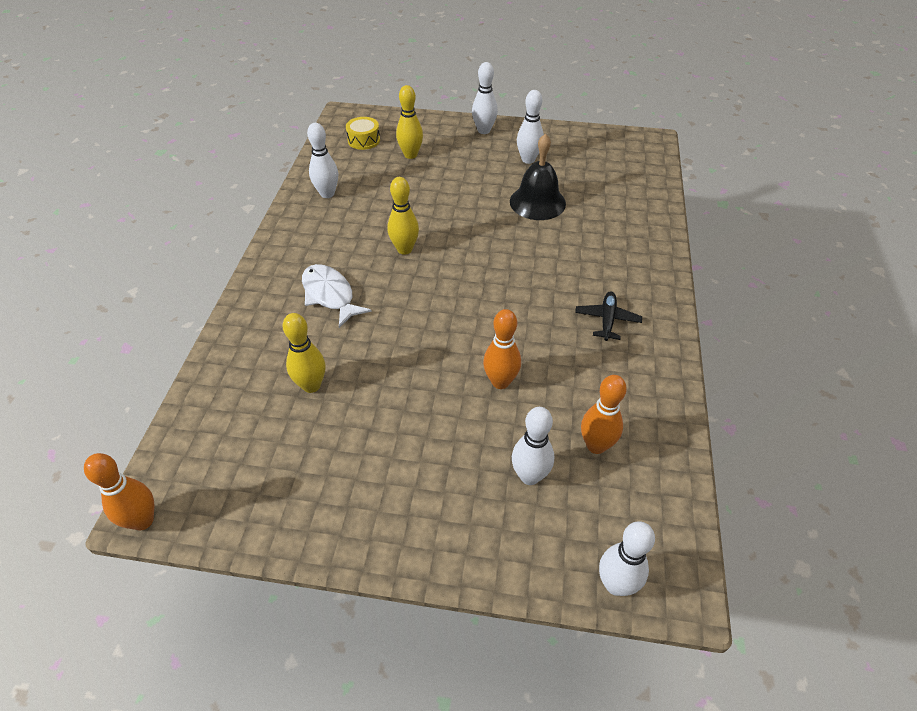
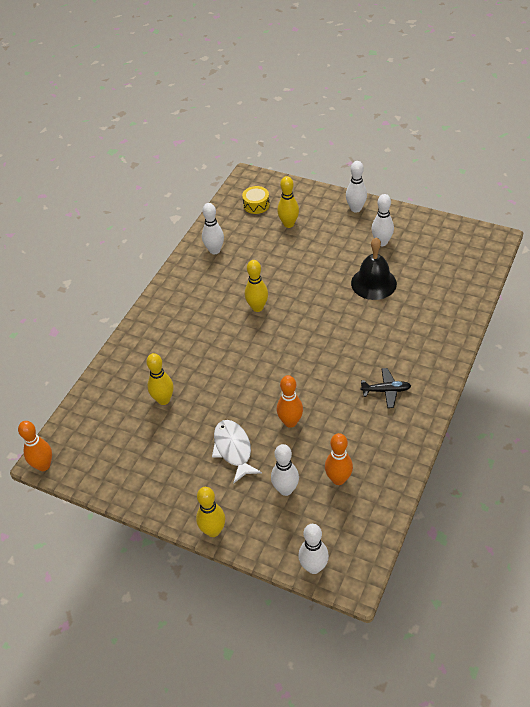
camera: 20 degrees right, 0 degrees up
(330, 295) = (194, 335): white fish -> white fish (233, 449)
(445, 563) = (213, 531): none -> yellow bowling pin
(607, 320) = (386, 391): black plane -> black plane turned 60 degrees clockwise

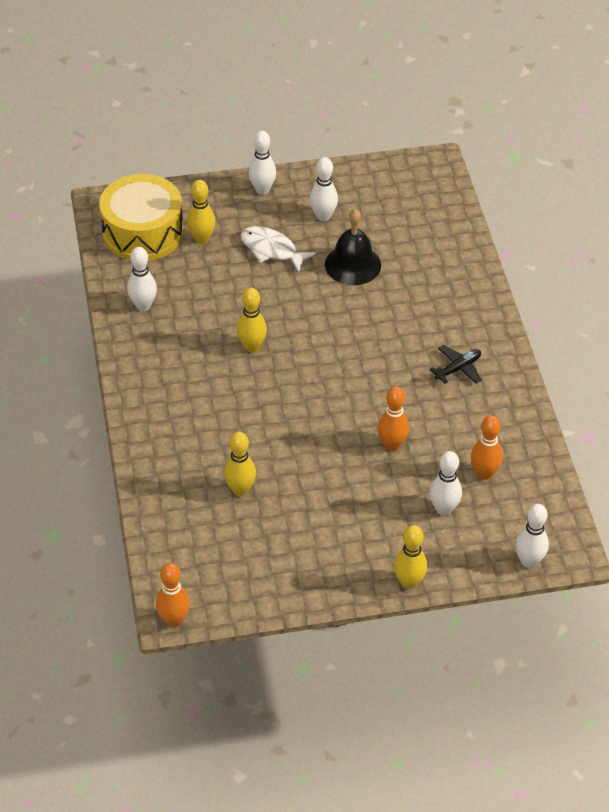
camera: 40 degrees left, 0 degrees up
(233, 449) = (359, 499): white fish -> white fish (272, 250)
(256, 205) = (143, 232): yellow drum -> yellow drum, size x2.27

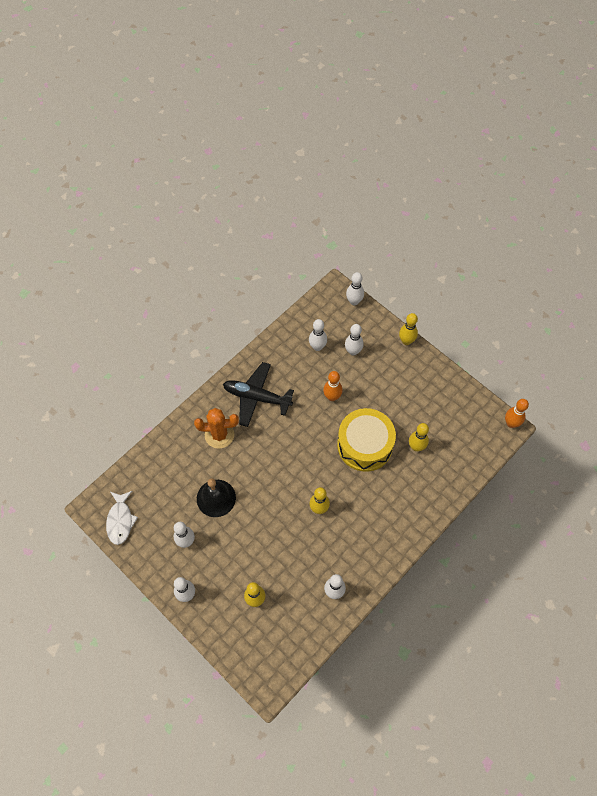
camera: 125 degrees left, 15 degrees up
(143, 232) = (275, 640): yellow drum -> yellow drum (365, 445)
(272, 250) = (236, 551): white fish -> white fish (120, 520)
(434, 307) = (219, 435): none -> orange cactus
(458, 368) = (257, 397): black plane -> black plane, size x1.96
(484, 473) = (317, 347): orange bowling pin -> white bowling pin

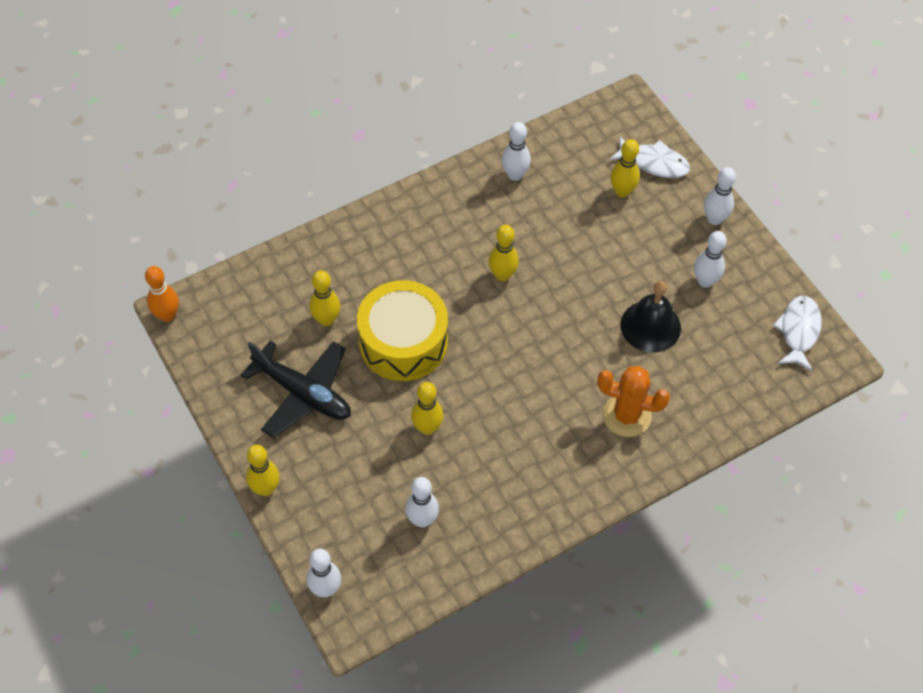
camera: 165 degrees left, 5 degrees down
(237, 632) = (654, 163): none -> white fish
(257, 397) = (551, 459): black plane -> black plane (303, 393)
(332, 397) = (427, 428): orange bowling pin -> yellow bowling pin
(353, 351) = (364, 495): white bowling pin -> none

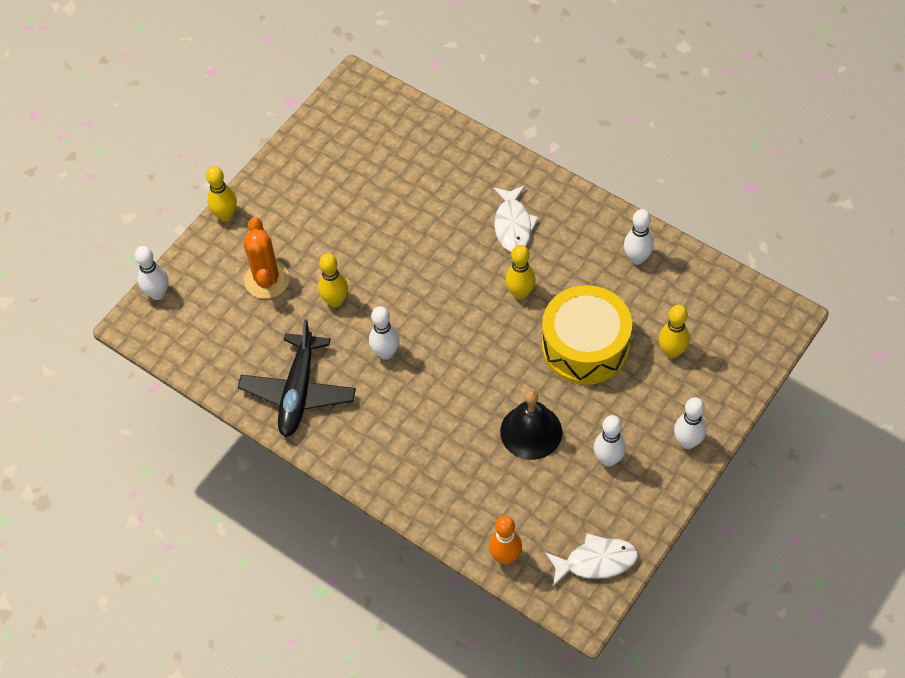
camera: 70 degrees right, 0 degrees up
(167, 315) = (348, 80): orange bowling pin -> orange bowling pin (505, 556)
(303, 393) = (323, 201): black plane -> black plane (298, 392)
(326, 320) = (402, 186): yellow bowling pin -> none
(403, 342) = (410, 249): yellow drum -> yellow drum (585, 346)
(422, 520) = (248, 333): white bowling pin -> white bowling pin (386, 353)
(626, 415) = (424, 447): orange cactus -> orange cactus (267, 280)
(654, 163) = (723, 365): white fish -> white fish (513, 225)

